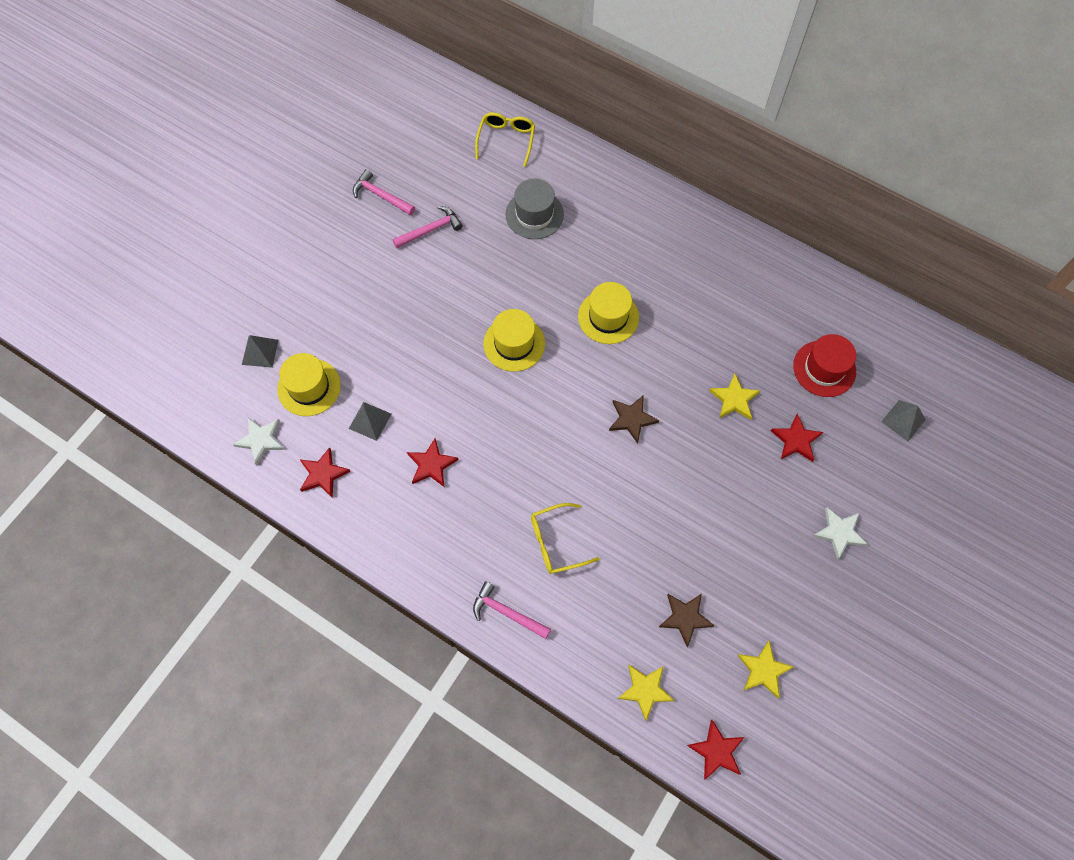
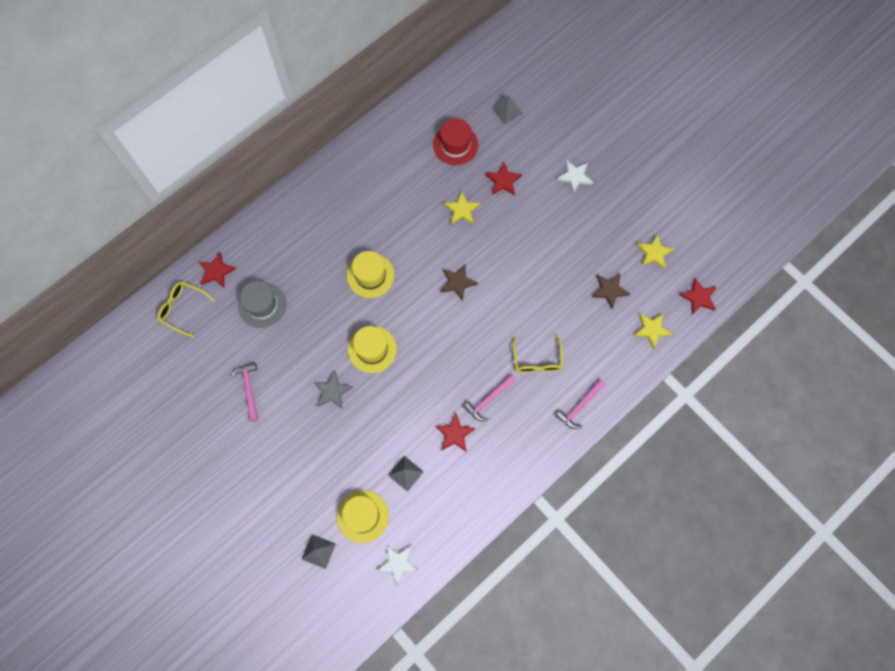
camera: 75 degrees left, 5 degrees up
(323, 474) = (440, 518): red star -> red star (216, 271)
(381, 195) = (201, 422): pink hammer -> pink hammer (488, 399)
(450, 315) = (332, 391): none -> grey star

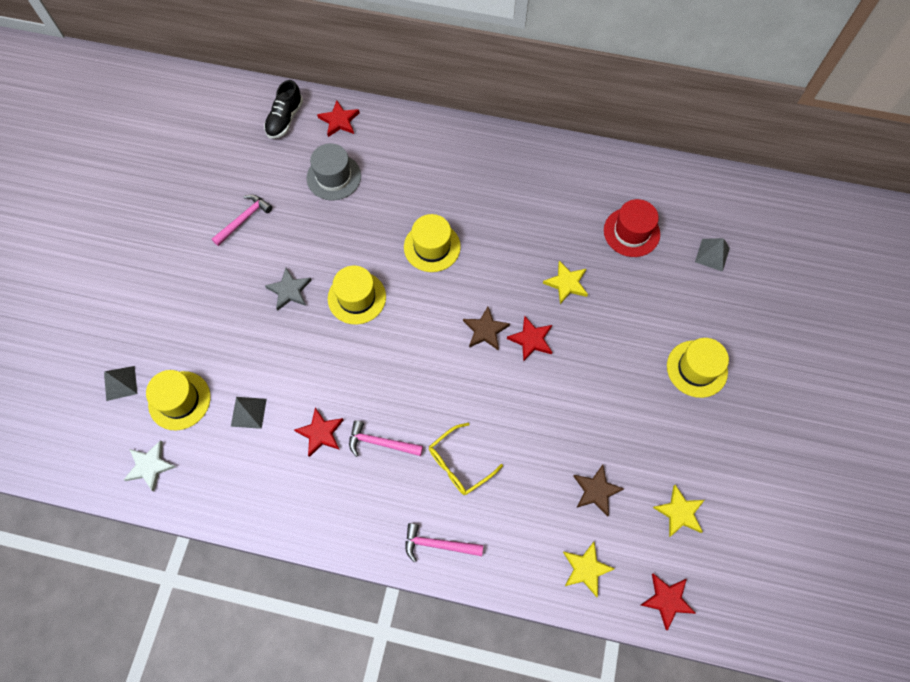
camera: 55 degrees right, 5 degrees down
(183, 309) = (285, 119): yellow glasses -> black shoe
(503, 181) = (631, 301): red star -> red star (531, 339)
(574, 177) = (697, 369): white star -> yellow hat

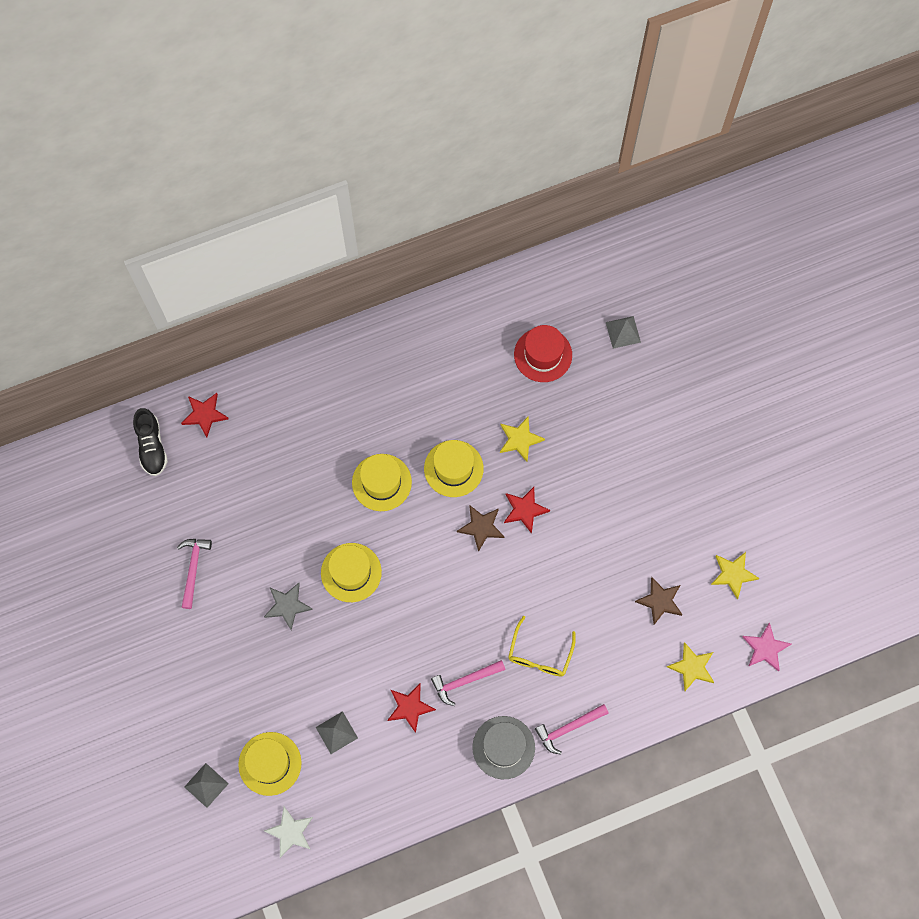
camera: 35 degrees left, 5 degrees up
(334, 177) = (243, 474): grey hat -> grey hat (503, 747)
(667, 600) = (765, 648): red star -> pink star
(697, 369) = (673, 445): yellow hat -> yellow hat (453, 468)

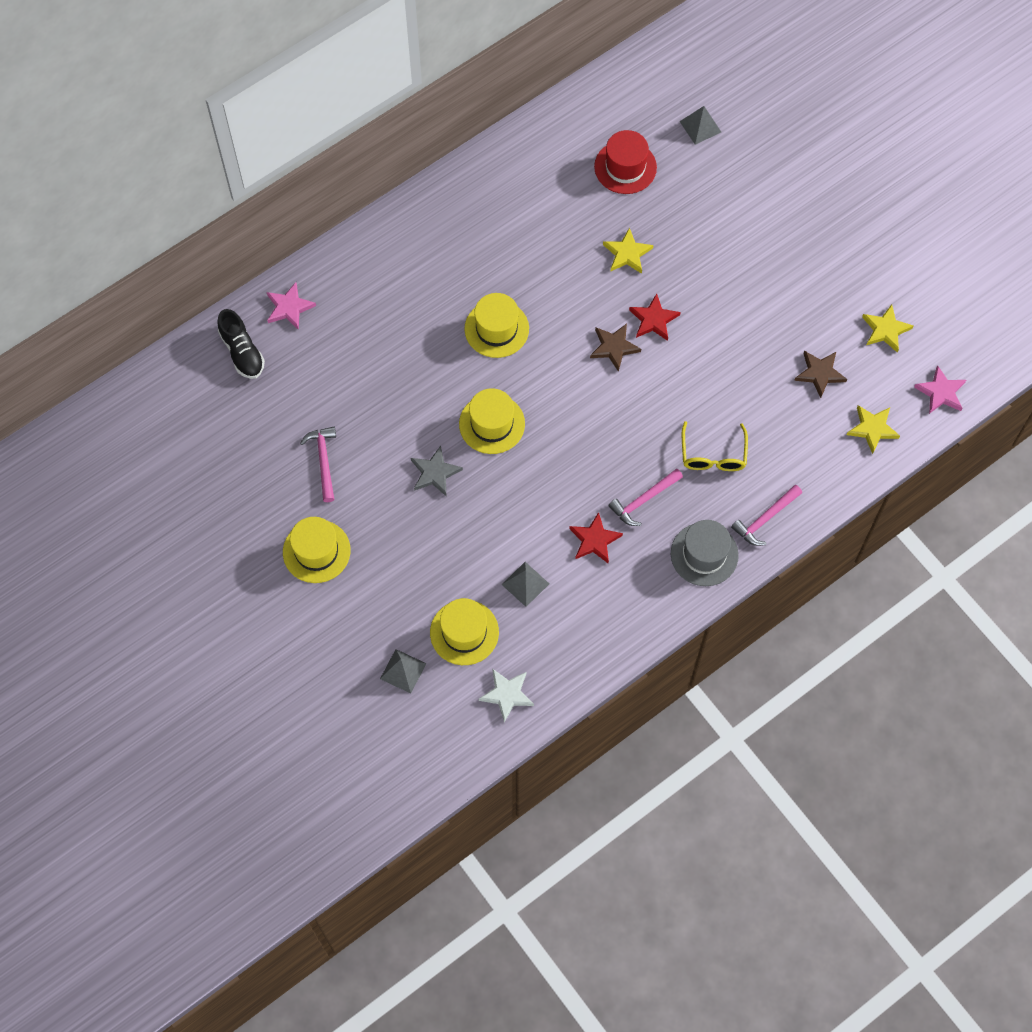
camera: 15 degrees left, 5 degrees down
(204, 414) = (289, 307): red star -> pink star
(453, 468) = (567, 297): yellow hat -> yellow hat (316, 551)

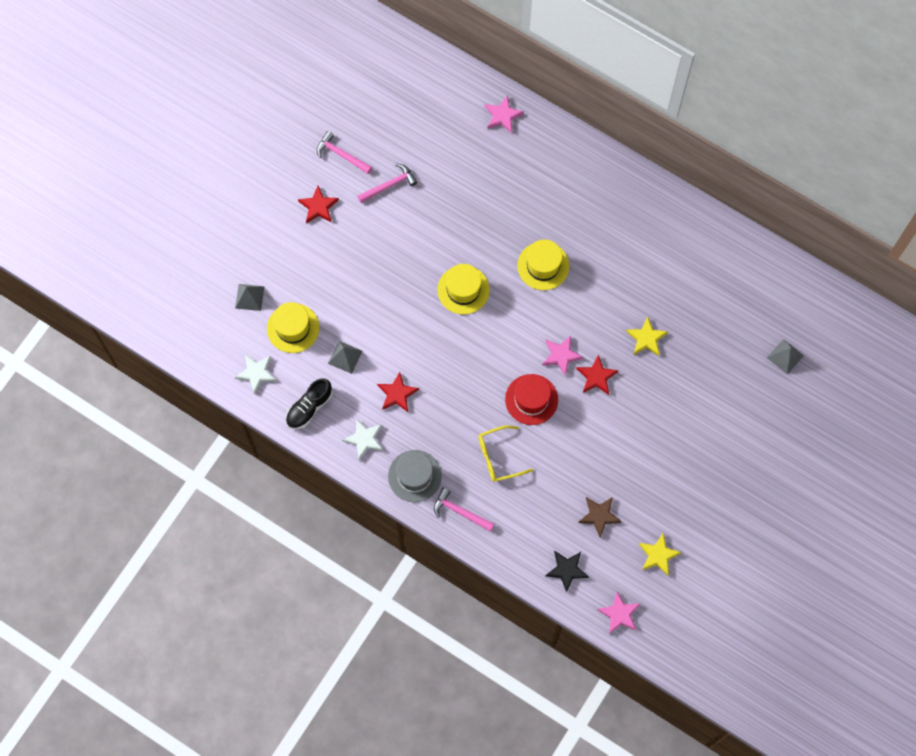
camera: 70 degrees right, 5 degrees up
(242, 352) = (454, 98): black shoe -> black shoe (309, 407)
(316, 551) = (318, 206): yellow hat -> red star
(435, 473) = (409, 264): grey star -> none
(614, 347) = (561, 355): brown star -> pink star
(625, 167) = (723, 312): red hat -> red hat (531, 399)
(638, 596) = (364, 439): none -> white star
(643, 500) = (442, 418): pink hammer -> pink hammer (341, 155)
(872, 429) = (567, 570): yellow star -> black star

